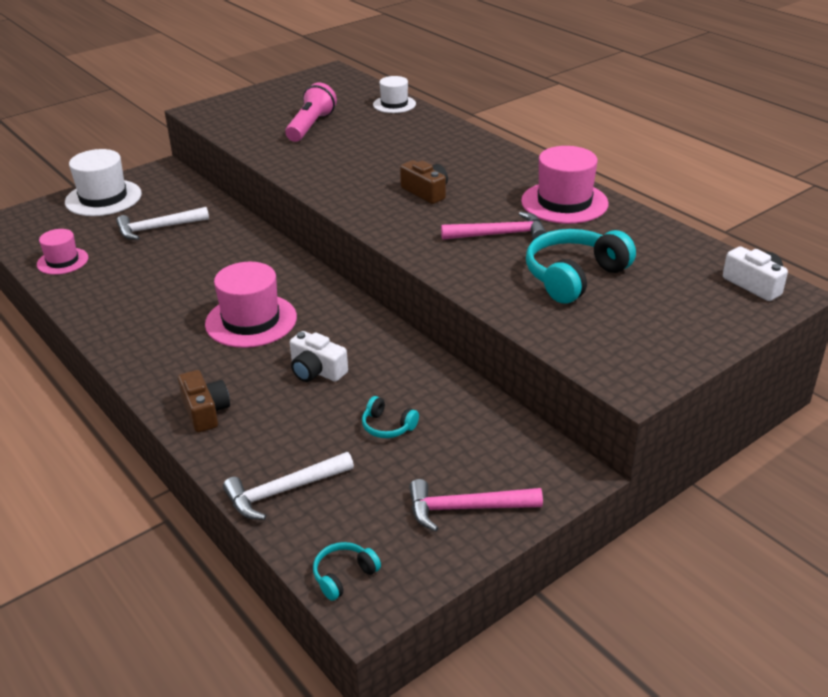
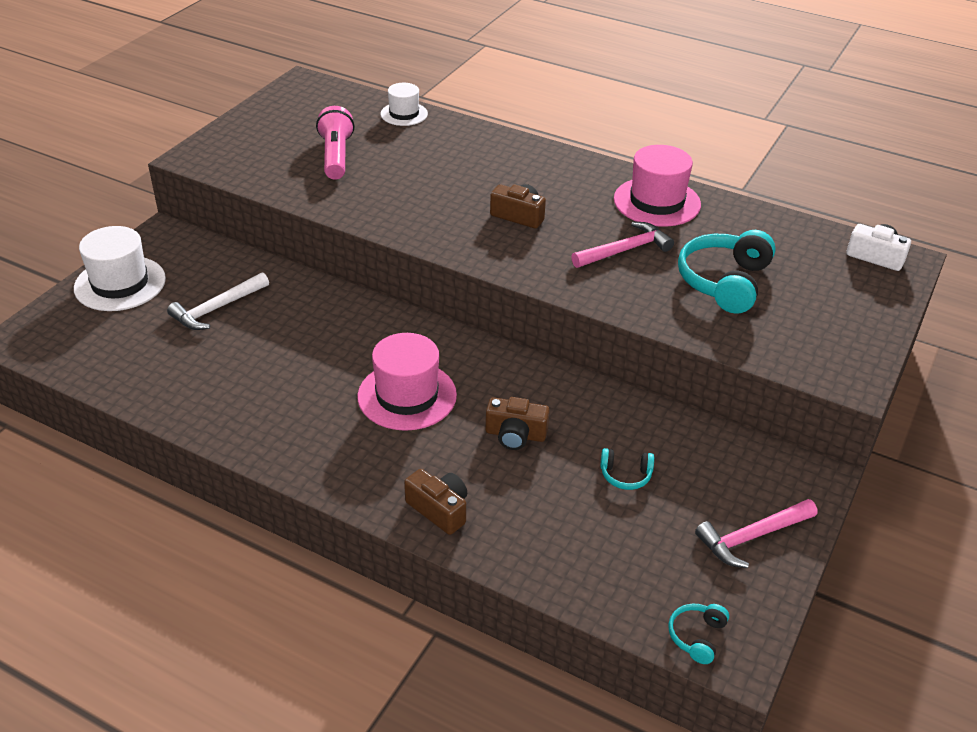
camera: 25 degrees left, 5 degrees up
(62, 261) = (137, 374): pink hat -> none
(284, 491) = (581, 571): white hammer -> none
(316, 371) = (515, 435): white camera -> brown camera

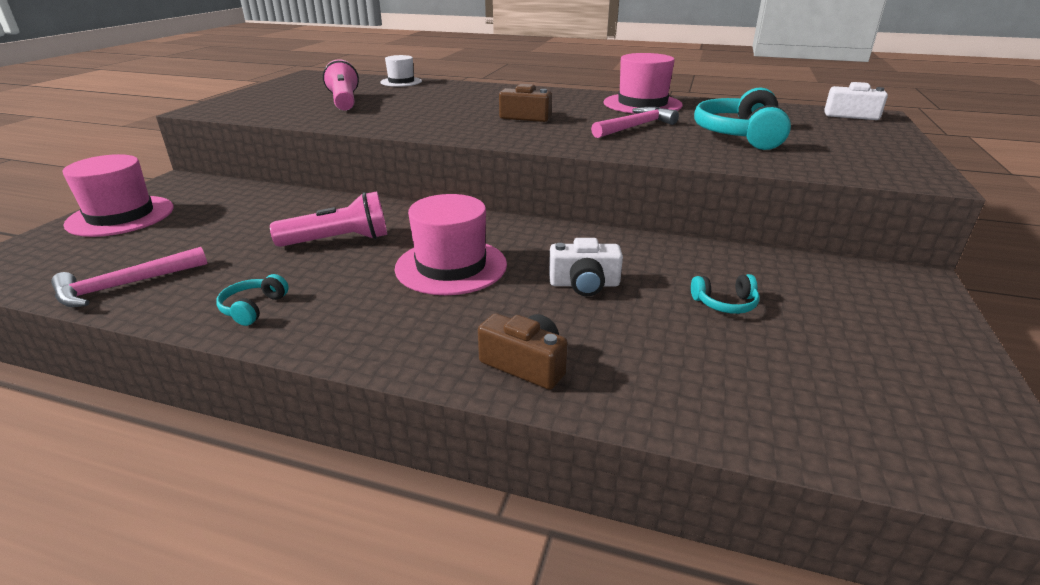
camera: 10 degrees left, 10 degrees down
(120, 283) = (121, 216): white hat -> pink hat
(217, 309) = (229, 223): white hammer -> none
(314, 347) = (338, 240): none -> pink flashlight
(515, 435) = (584, 284): brown camera -> white camera
(697, 636) = (947, 463): turquoise headphones -> turquoise headphones (253, 308)
(752, 537) = (907, 341): pink hammer -> pink hammer (125, 285)

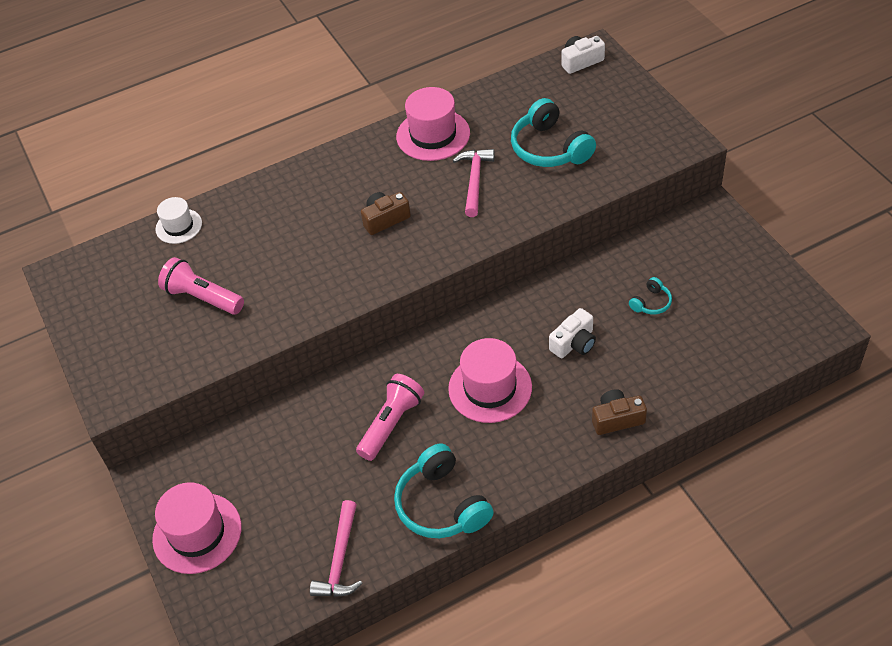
camera: 40 degrees left, 20 degrees up
(253, 308) = (442, 504): turquoise headphones -> turquoise headphones, size x2.08

